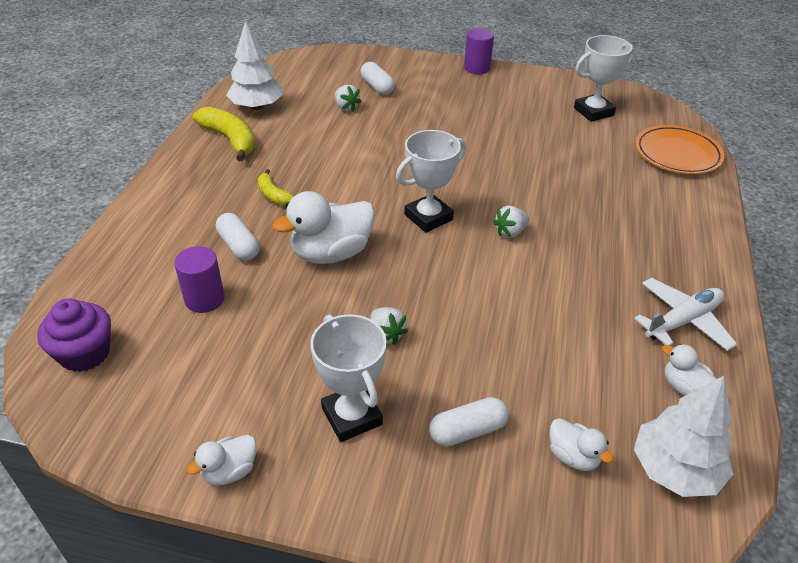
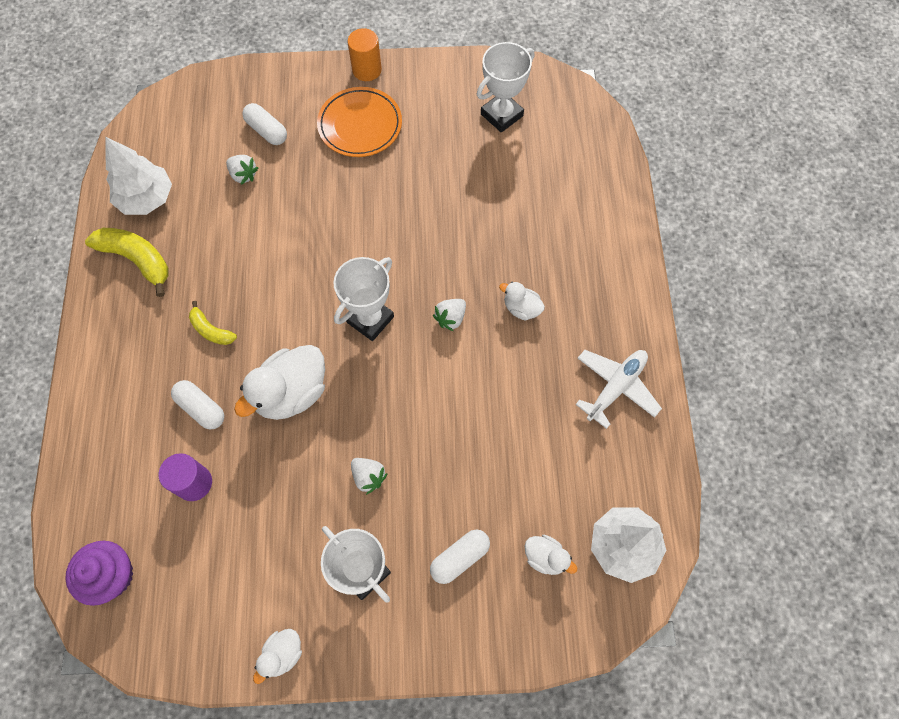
camera: 15 degrees left, 25 degrees up
(477, 68) = (367, 70): purple cylinder -> orange cylinder
(677, 154) = (591, 161): orange plate -> orange plate (360, 125)
(684, 387) = (623, 461): white duck -> white duck (521, 308)

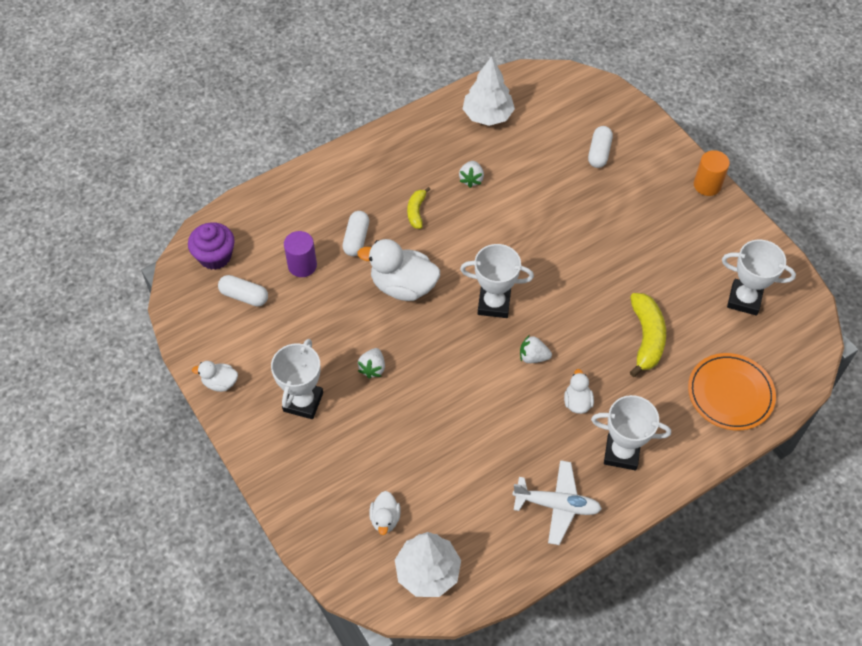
camera: 60 degrees right, 10 degrees down
(137, 260) = (438, 138): yellow banana -> yellow banana (646, 338)
(243, 175) = (551, 160): white strawberry -> white strawberry (471, 179)
(360, 125) = (653, 208): orange plate -> orange plate (730, 394)
(459, 558) = (349, 459): white capsule -> white capsule (244, 296)
(594, 302) = (621, 453): none -> white trophy

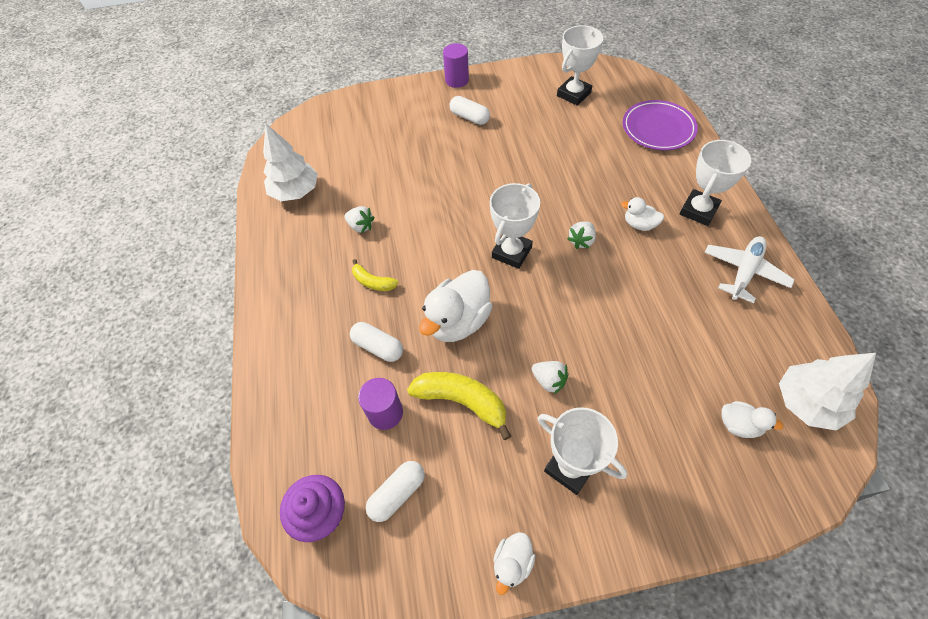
camera: 65 degrees left, 0 degrees up
(599, 153) = (386, 131): white capsule -> white capsule (469, 117)
(646, 338) = (588, 160): yellow banana -> yellow banana (462, 401)
(707, 185) = (457, 80): orange cylinder -> purple cylinder
(730, 394) = (658, 128): orange plate -> purple plate

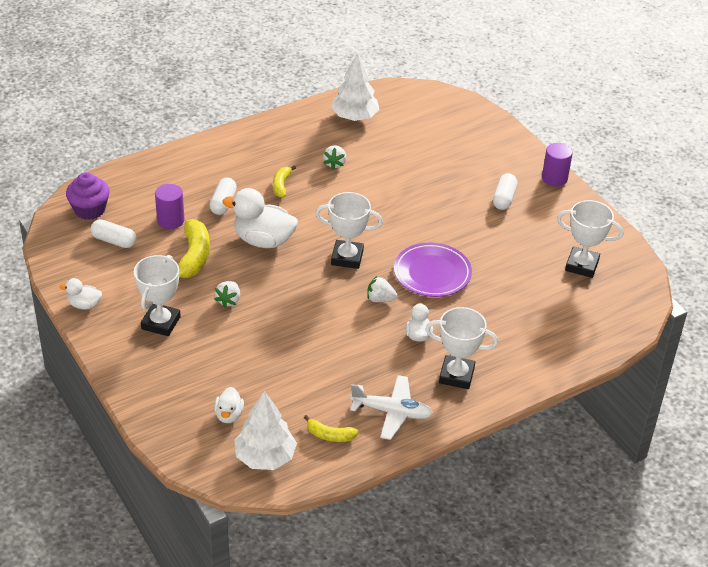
camera: 65 degrees right, 15 degrees down
(658, 128) = (562, 335): purple plate -> purple plate (432, 273)
(775, 333) = (330, 435): none -> yellow banana

